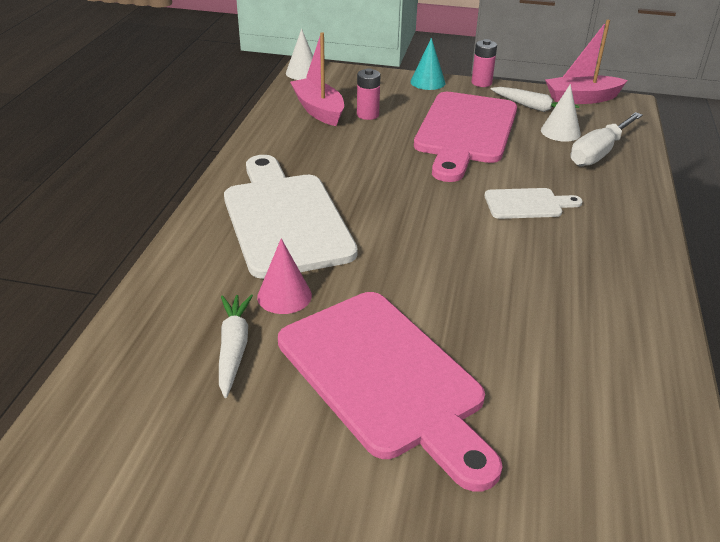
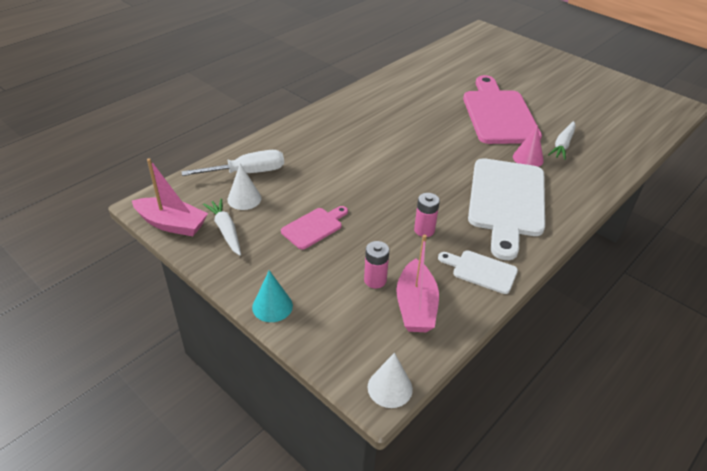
camera: 150 degrees left, 5 degrees up
(465, 132) = (314, 227): pink cutting board -> pink cutting board, size x0.48
(481, 83) = (224, 282): pink battery -> pink battery (424, 230)
(527, 204) = (345, 157): white cutting board -> white cutting board (481, 271)

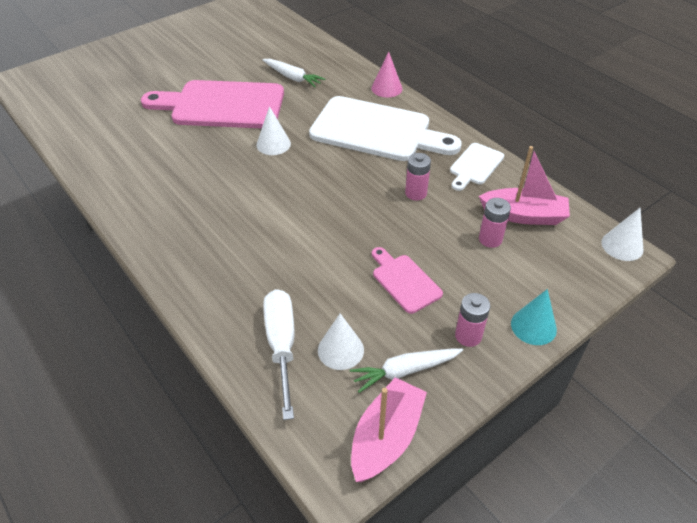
camera: 80 degrees left, 5 degrees up
(260, 264) = (468, 336): none -> pink battery
(459, 145) = (273, 144): none -> white cone
(528, 158) = (309, 103): pink cone -> pink cone (386, 88)

